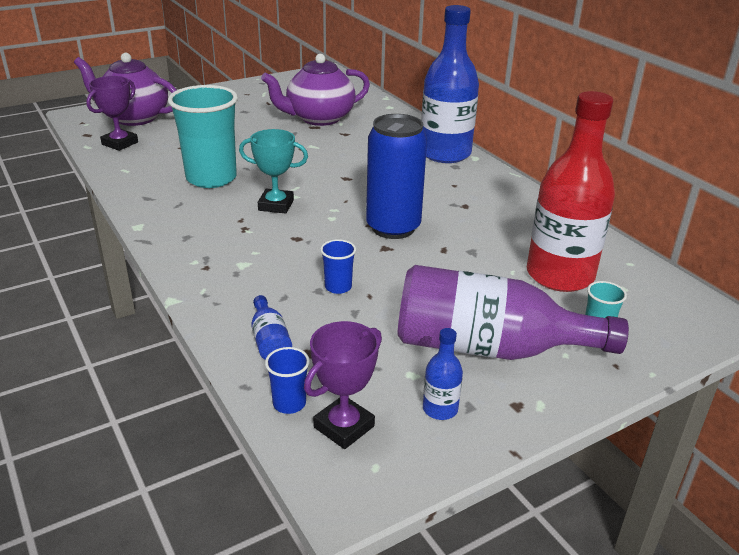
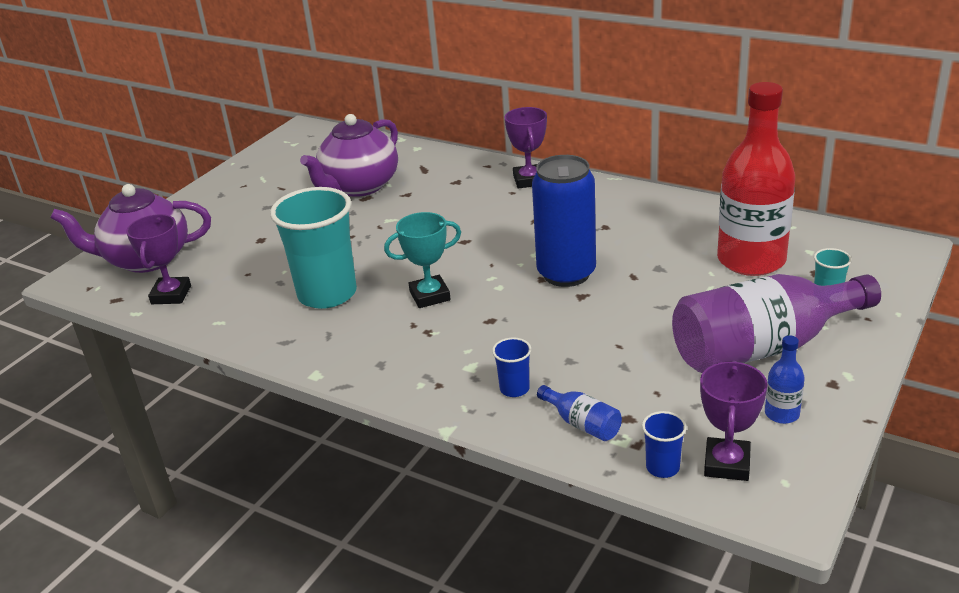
camera: 25 degrees left, 0 degrees up
(338, 287) = (583, 350): blue cup -> blue cup (514, 389)
(445, 153) = (529, 180): blue bottle -> purple trophy

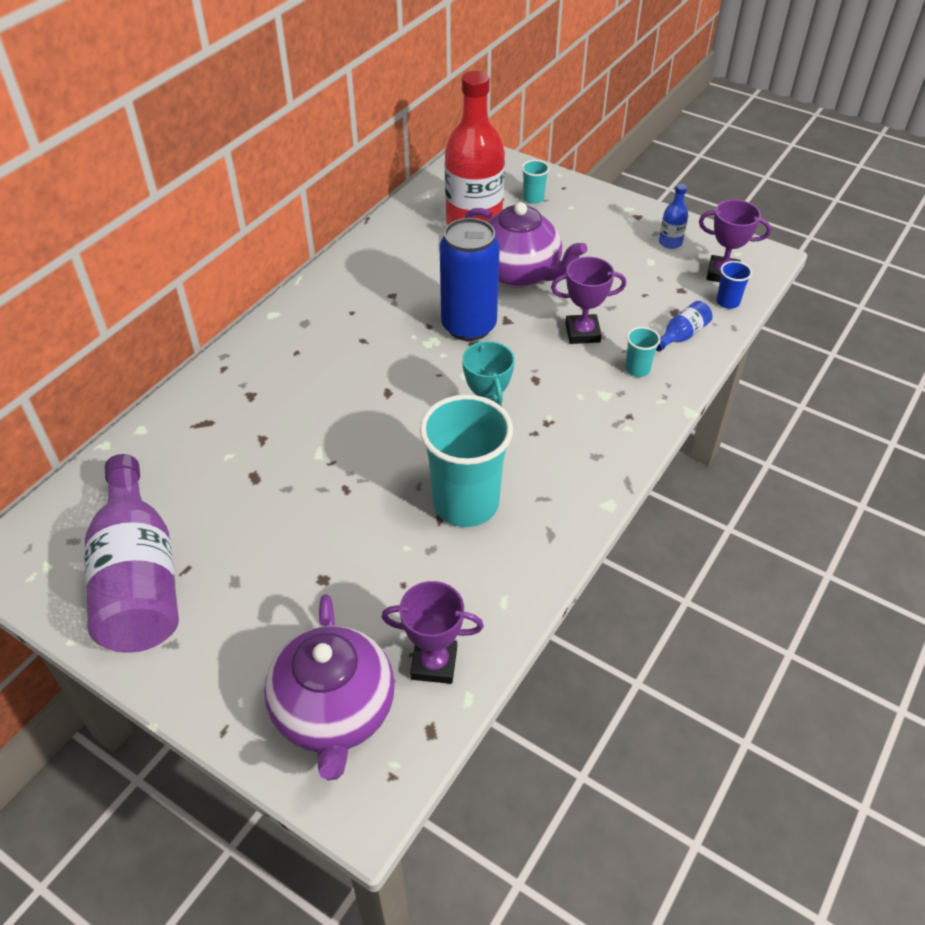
camera: 90 degrees left, 15 degrees up
(359, 186) = (222, 484): purple teapot -> purple teapot (519, 274)
(514, 389) = (637, 369): blue cup -> turquoise cup
(529, 180) = (275, 338): purple trophy -> purple trophy (582, 333)
(764, 347) = (593, 237): purple bottle -> purple bottle (139, 578)

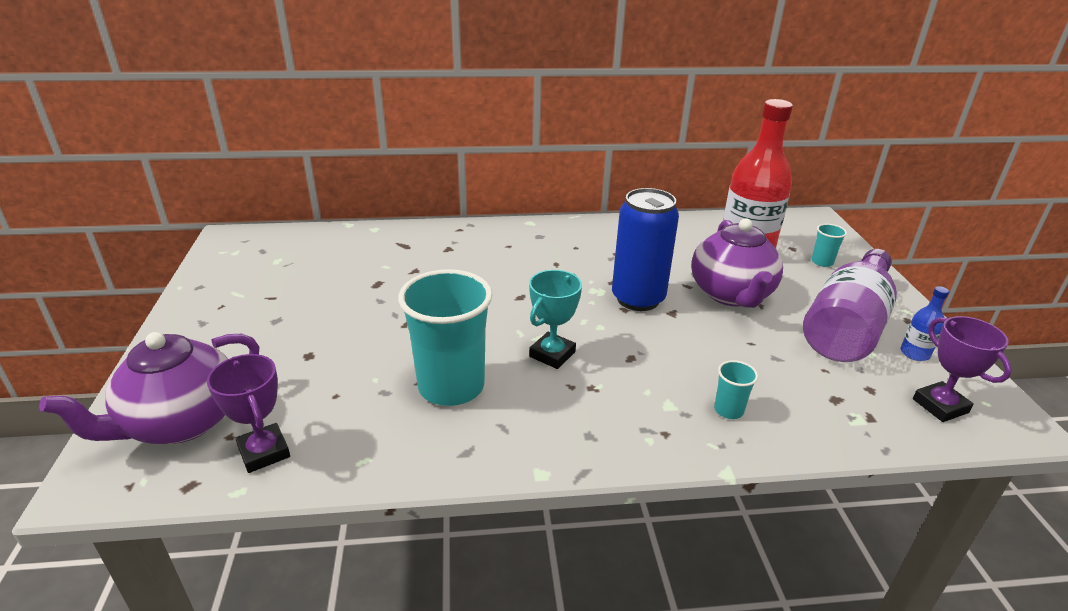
camera: 50 degrees right, 15 degrees down
(139, 578) = (249, 285): purple bottle -> purple bottle (847, 326)
(582, 333) = (721, 357): purple trophy -> none
(681, 335) = (815, 418): blue bottle -> none
(727, 302) = (911, 428): blue cup -> none

